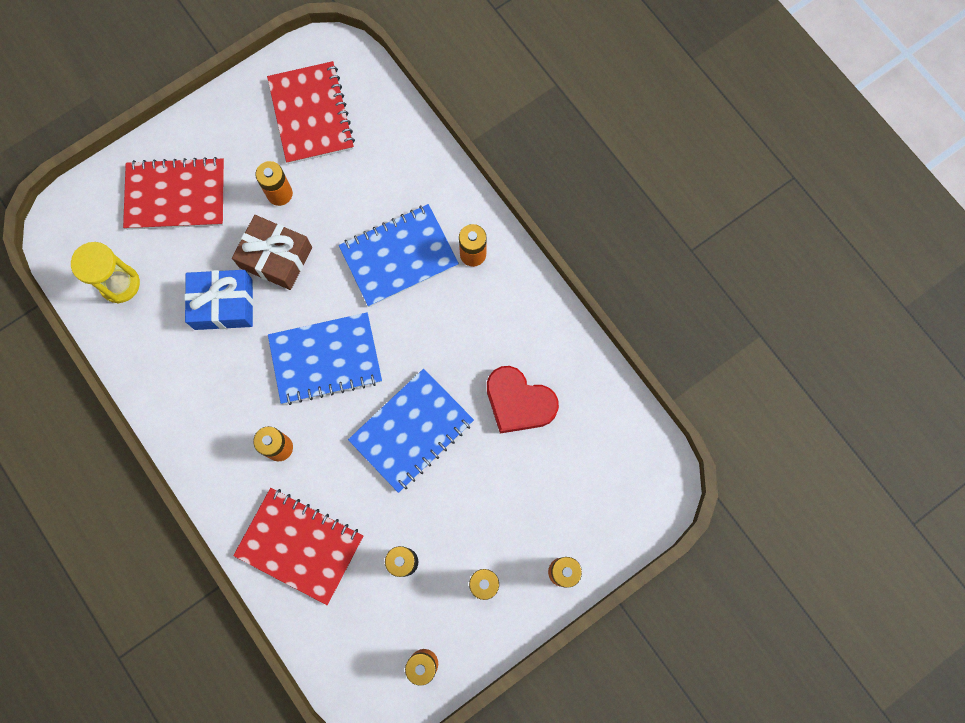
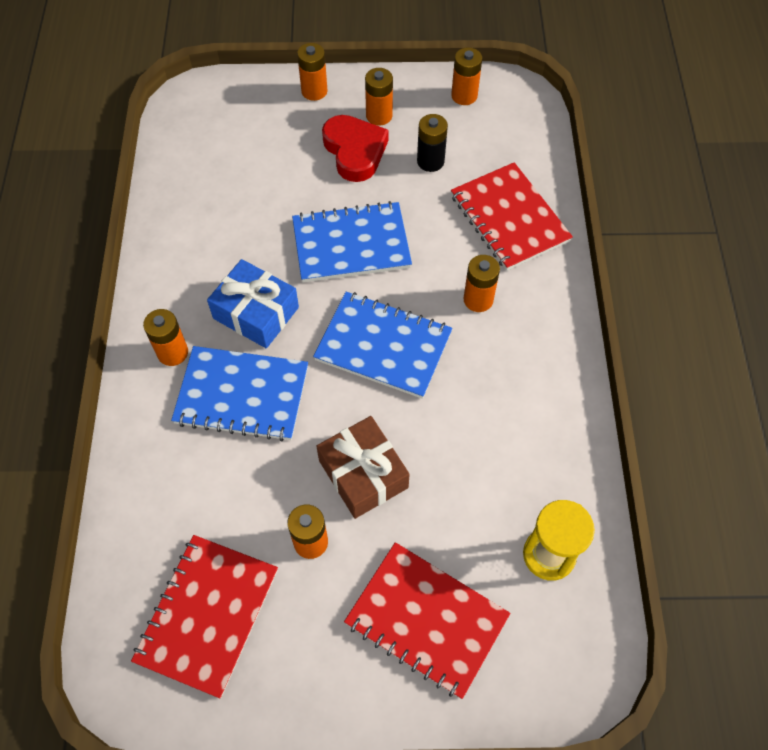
camera: 145 degrees left, 15 degrees down
(223, 304) = (449, 460): blue gift -> blue gift (256, 313)
(518, 402) = (244, 212): red heart -> red heart (355, 151)

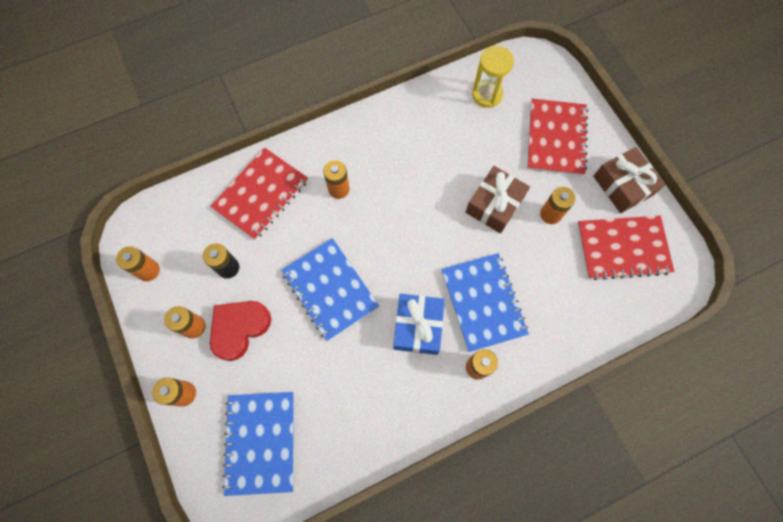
camera: 115 degrees left, 10 degrees up
(299, 678) = (622, 186): none -> brown gift
(383, 346) = (402, 231): blue notebook -> blue notebook (261, 442)

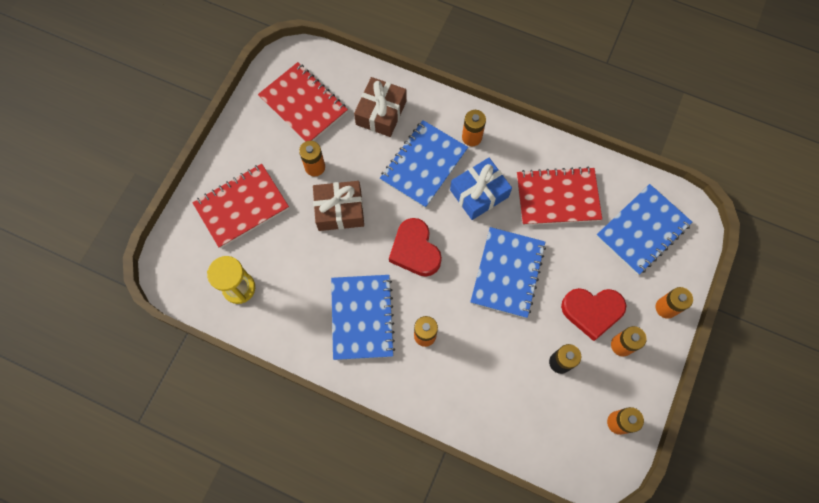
camera: 130 degrees left, 0 degrees up
(261, 194) = (482, 393): red notebook -> red notebook (557, 197)
(391, 157) = (362, 317): none -> blue notebook
(411, 234) = (415, 250): none -> red heart
(622, 186) = (249, 134): brown gift -> brown gift (381, 113)

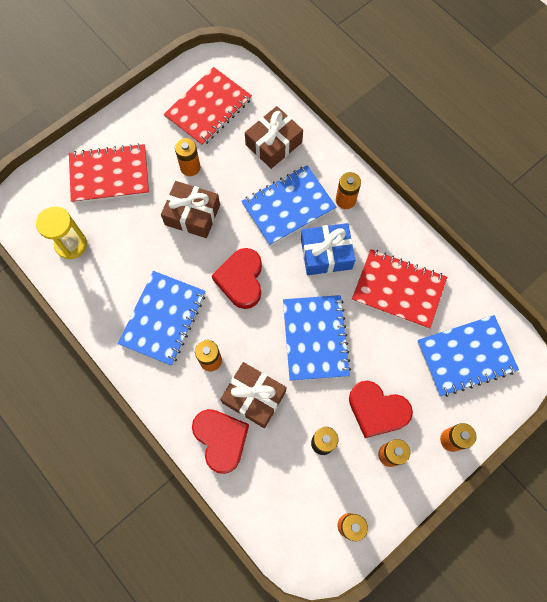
camera: 25 degrees right, 0 degrees up
(303, 104) = (208, 108): red notebook -> red notebook turned 60 degrees clockwise
(470, 401) = (221, 439): none -> red heart
(480, 350) = (254, 397): none -> brown gift
(507, 273) = (315, 338): blue notebook -> blue notebook turned 45 degrees counterclockwise

